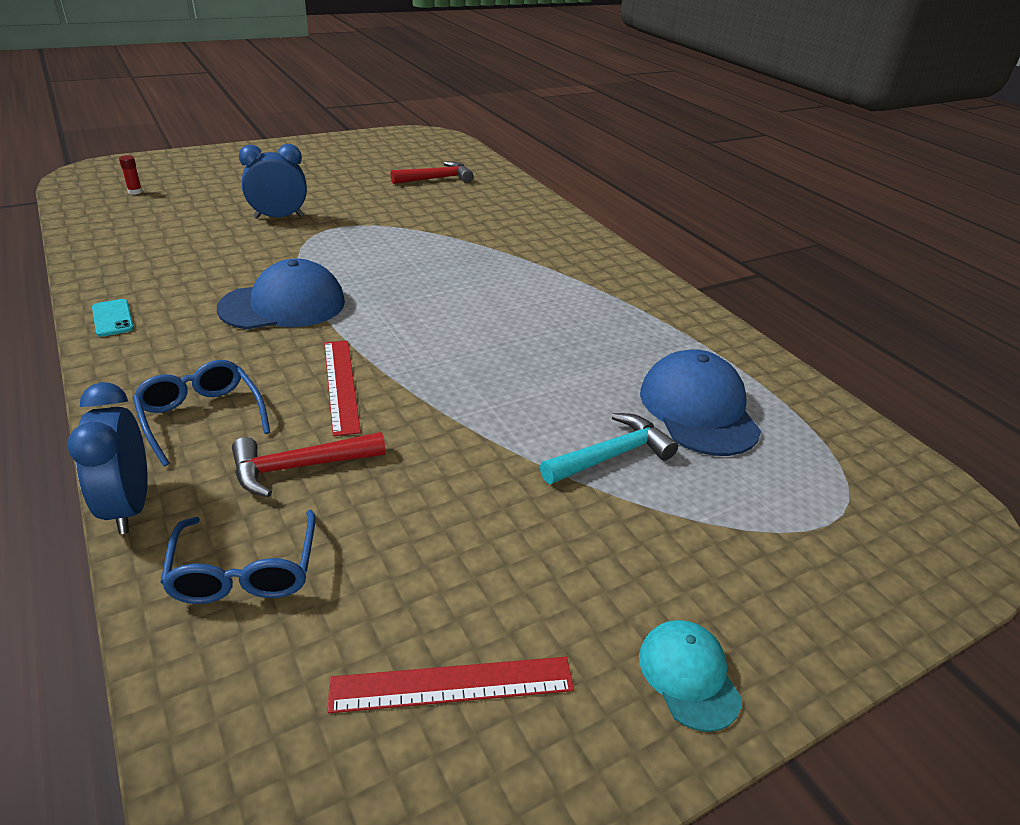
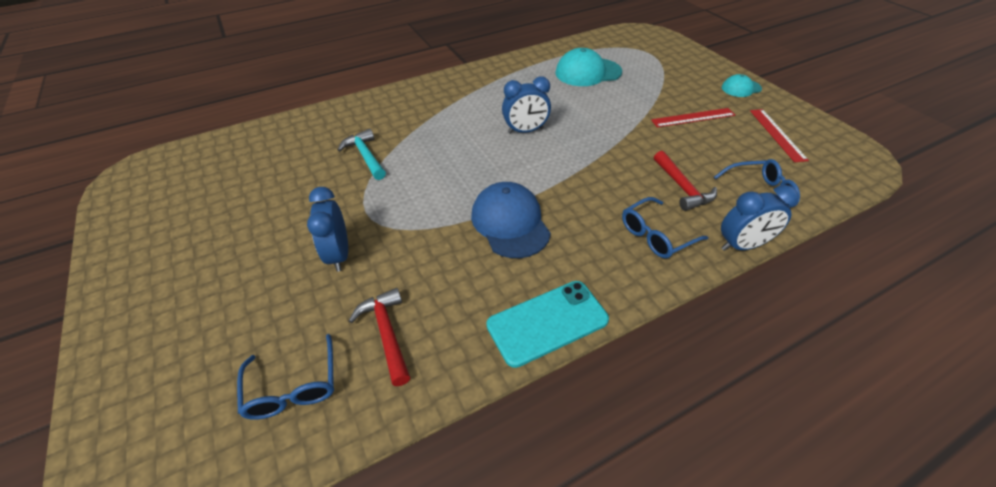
camera: 85 degrees left, 10 degrees up
(112, 318) = (547, 322): turquoise phone -> turquoise phone, size x2.04
(135, 192) = (232, 409): red glue stick -> none
(136, 209) = (293, 387): none -> blue glasses
(341, 385) = (603, 182): red ruler -> red ruler (693, 117)
(436, 179) = (265, 163): red hammer -> red hammer (387, 333)
(487, 327) = (525, 131): none -> blue clock
(611, 455) = (631, 96): turquoise hammer -> turquoise hammer (365, 156)
(698, 409) = (587, 72): blue cap -> turquoise cap

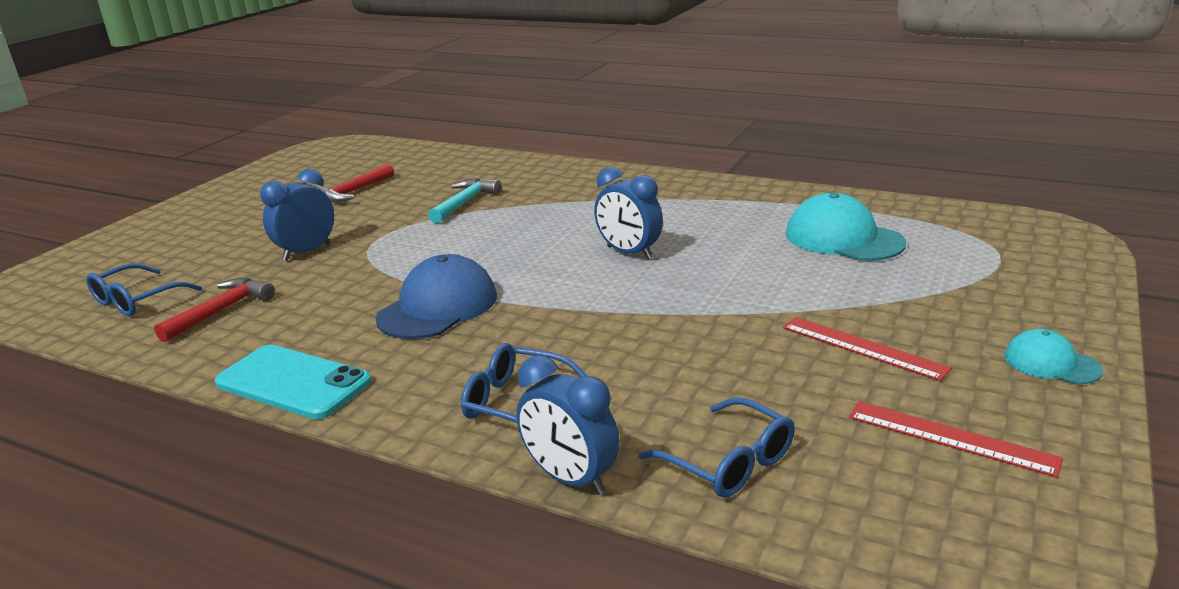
camera: 55 degrees right, 20 degrees down
(682, 187) = (653, 391): red hammer -> red hammer (353, 192)
(777, 134) = (951, 437): red ruler -> red ruler turned 75 degrees clockwise

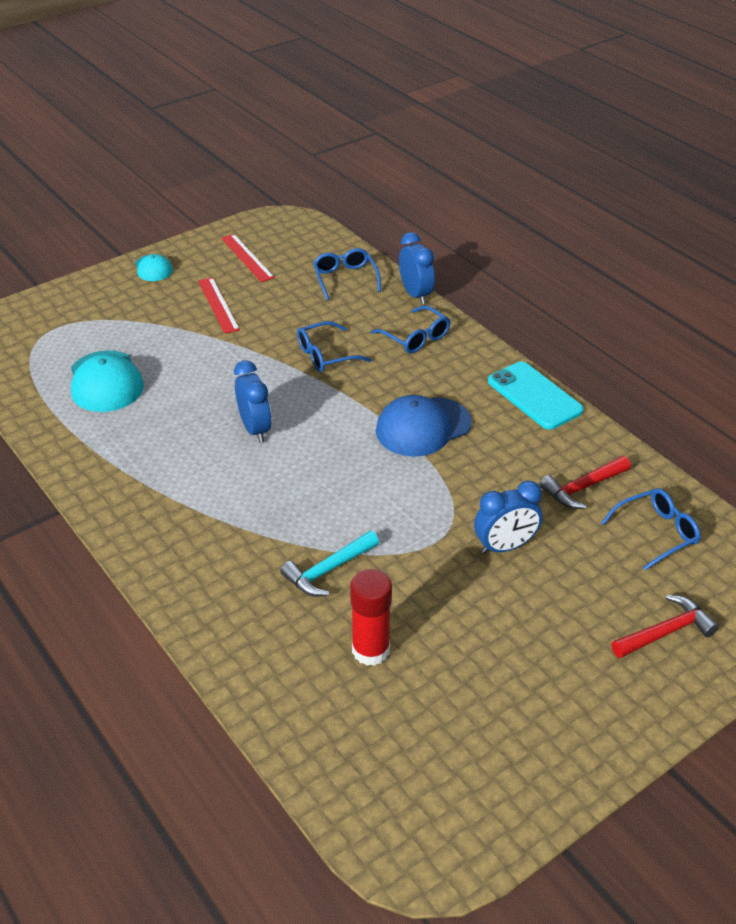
camera: 155 degrees left, 15 degrees up
(353, 192) = (432, 659): red hammer -> red hammer (665, 632)
(402, 184) = (370, 650): none -> red glue stick
(629, 338) = (326, 355): none -> blue glasses

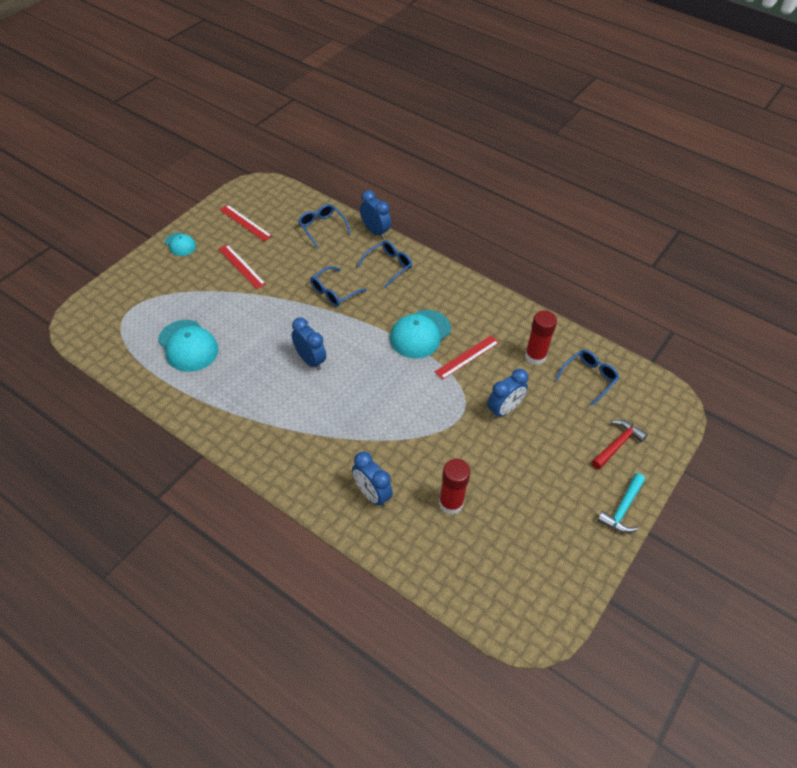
camera: 20 degrees left, 10 degrees up
(261, 611) = (371, 494): none -> blue clock
(328, 570) = (402, 454): turquoise hammer -> turquoise hammer (622, 509)
(416, 338) = (388, 266): blue glasses -> blue glasses turned 75 degrees counterclockwise
(423, 427) = (420, 334): blue cap -> turquoise cap
(479, 468) = (467, 357): none -> red ruler
(534, 396) = (481, 295): turquoise phone -> none
(583, 488) = (535, 356): red hammer -> red glue stick

